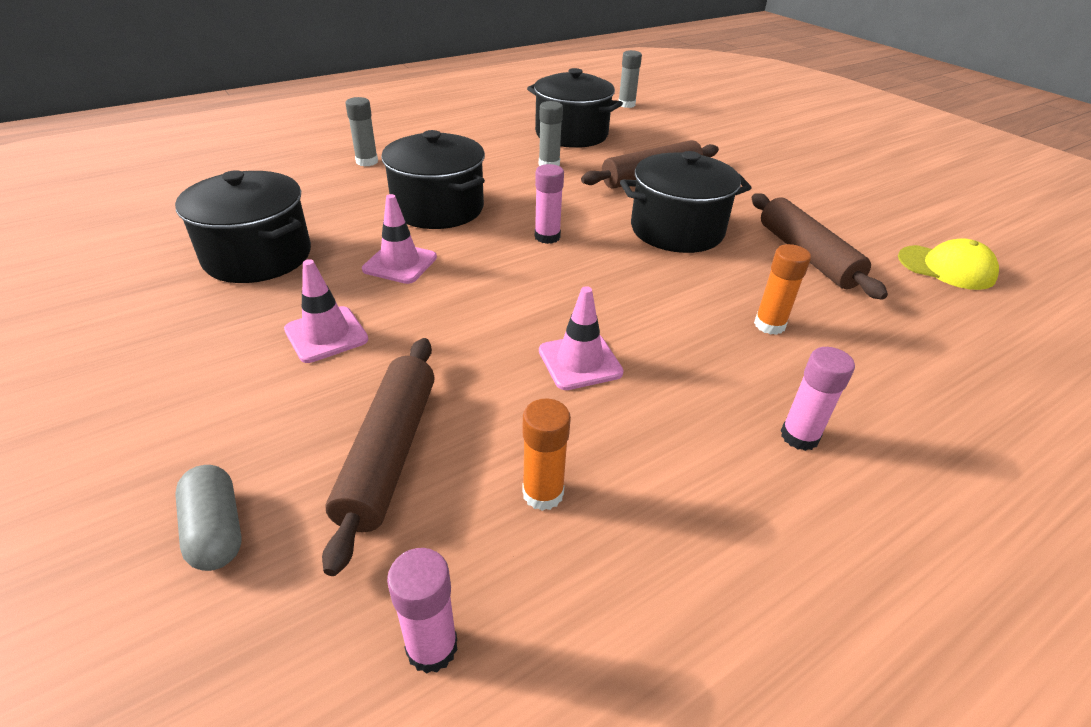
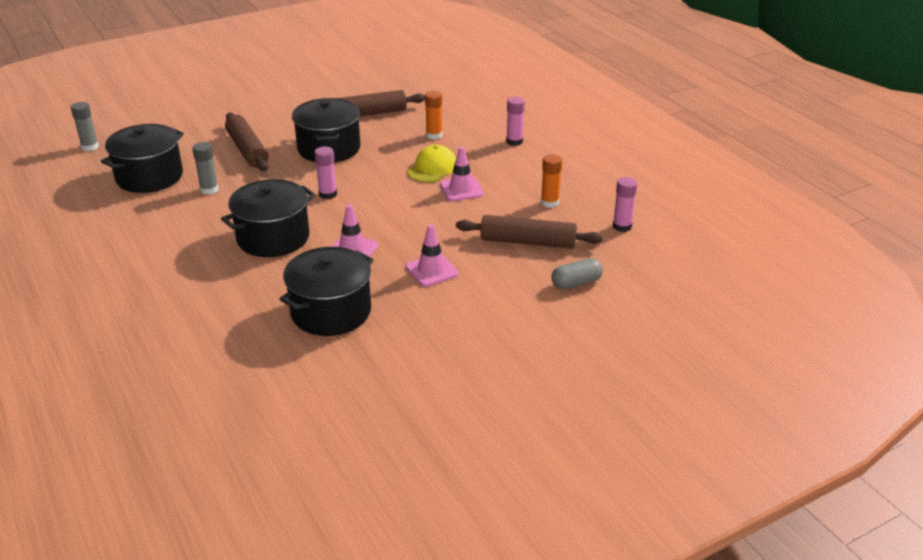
camera: 85 degrees left, 5 degrees down
(367, 161) = (169, 278): grey glue stick -> none
(946, 268) = (387, 80): yellow cap -> yellow cap (432, 168)

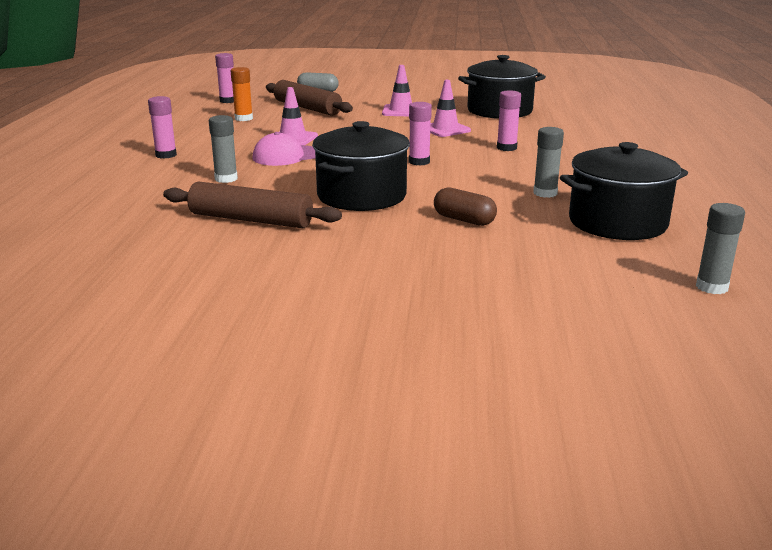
camera: 145 degrees left, 10 degrees down
(247, 150) = (464, 220): brown rolling pin -> brown capsule
(273, 238) = (506, 148): black pot -> pink glue stick
(432, 168) = (286, 156): yellow cap -> pink cap
(434, 135) = (226, 179): orange glue stick -> grey glue stick

